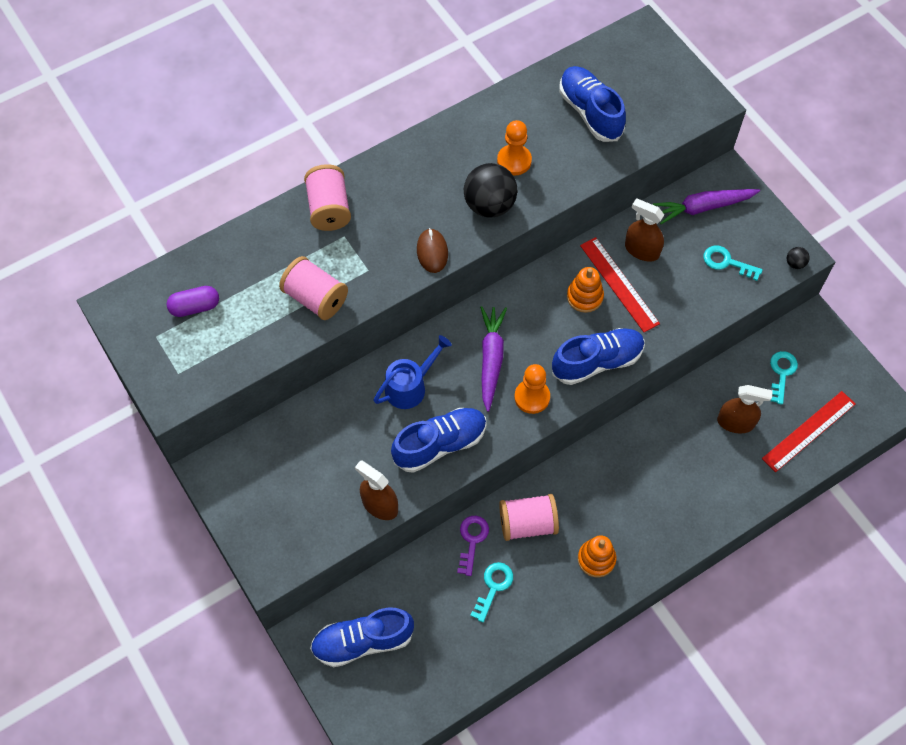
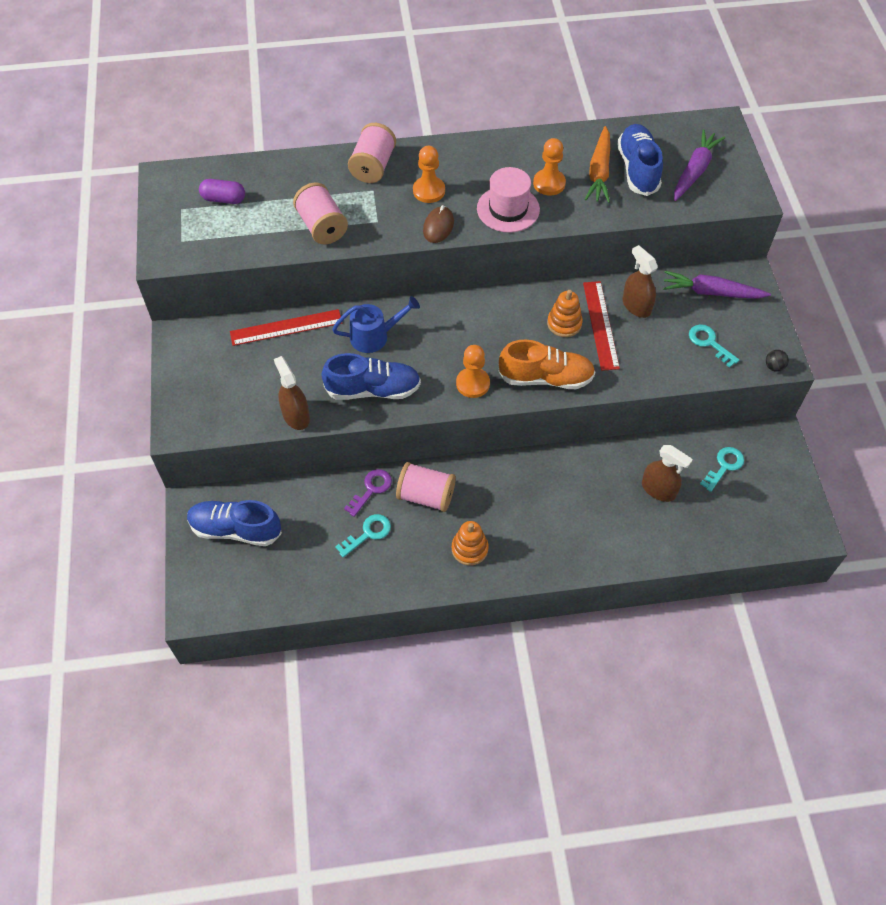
camera: 25 degrees right, 5 degrees down
(401, 215) = (429, 191): none -> orange pawn
(489, 205) = (508, 209): black ball -> pink hat
(491, 359) = (455, 341): purple carrot -> purple carrot (695, 171)
(555, 129) = (599, 172): none -> orange carrot
(597, 362) = (546, 378): blue shoe -> orange shoe
(809, 431) = (724, 524): red ruler -> red ruler (286, 327)

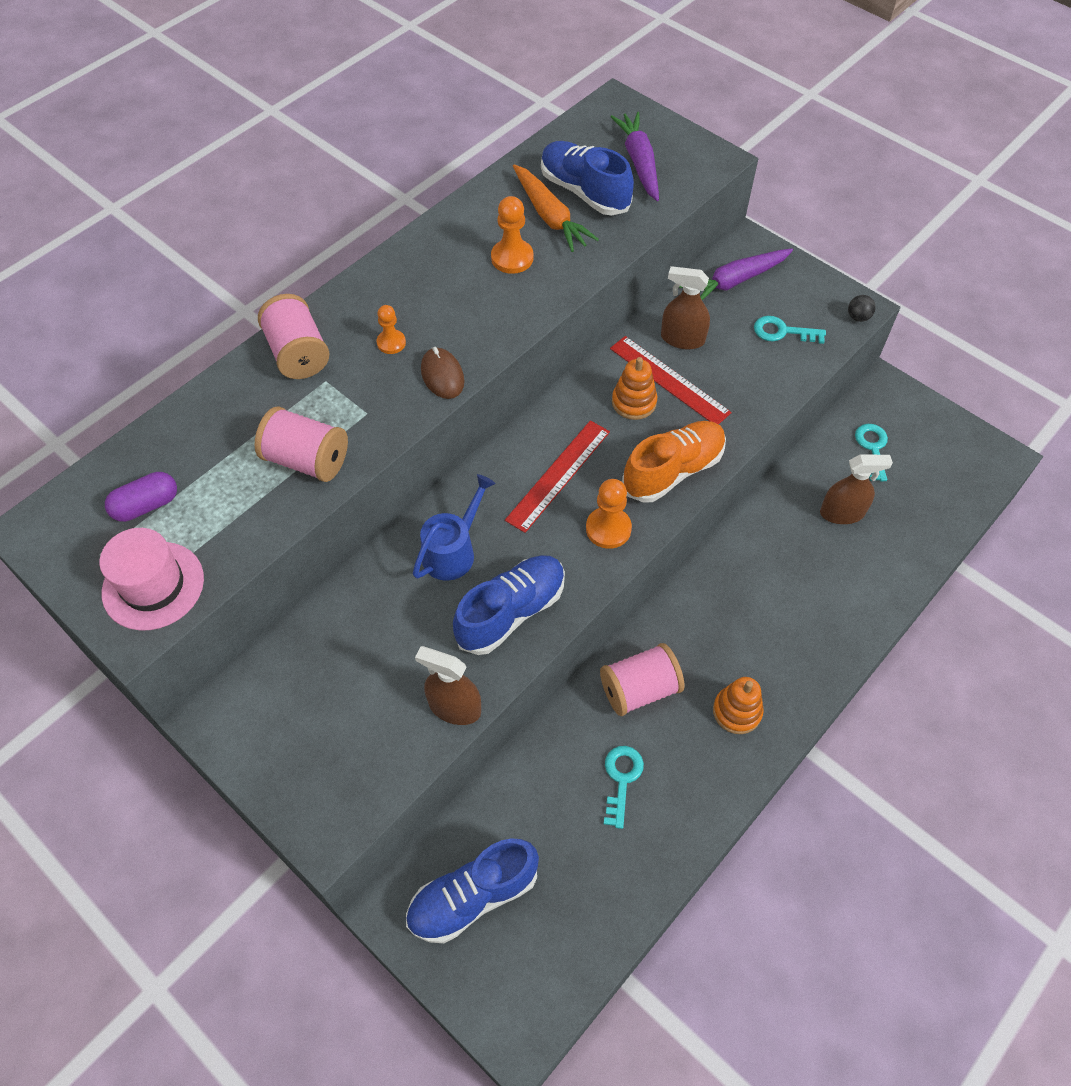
camera: 40 degrees left, 0 degrees up
(286, 327) = (340, 612): red ruler -> red ruler (558, 475)
(371, 489) = (577, 727): purple key -> none
(429, 191) = (391, 343): orange pawn -> orange pawn, size x0.64
(508, 209) = (497, 310): pink hat -> pink hat (153, 585)

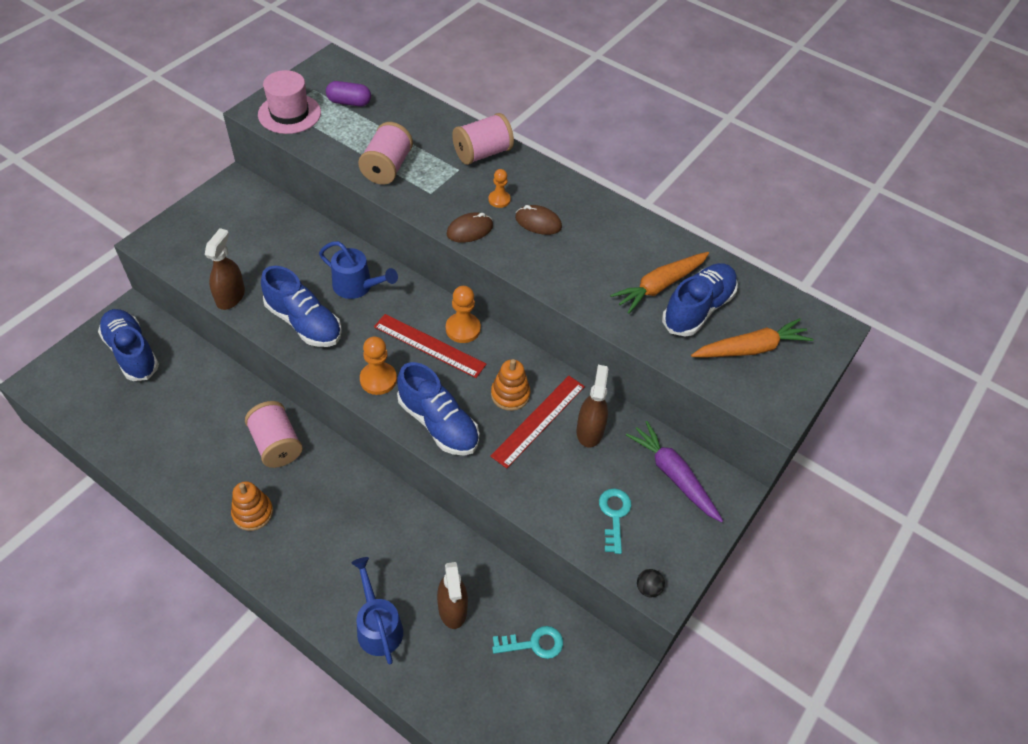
camera: 80 degrees right, 5 degrees down
(146, 505) = (349, 102): purple capsule -> purple capsule turned 45 degrees counterclockwise
(437, 308) = (538, 222): none -> brown mouse
(512, 258) = (603, 264): orange pawn -> orange pawn (463, 329)
(621, 779) = (204, 434): turquoise key -> none
(639, 162) = (750, 349): purple carrot -> orange carrot
(673, 471) = (438, 423): orange shoe -> blue shoe
(866, 580) = (378, 625): none -> blue watering can

